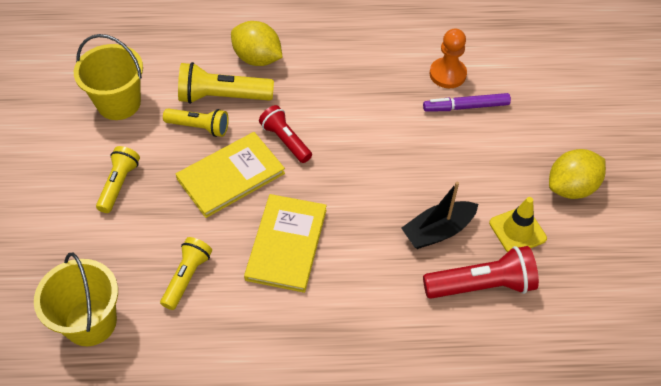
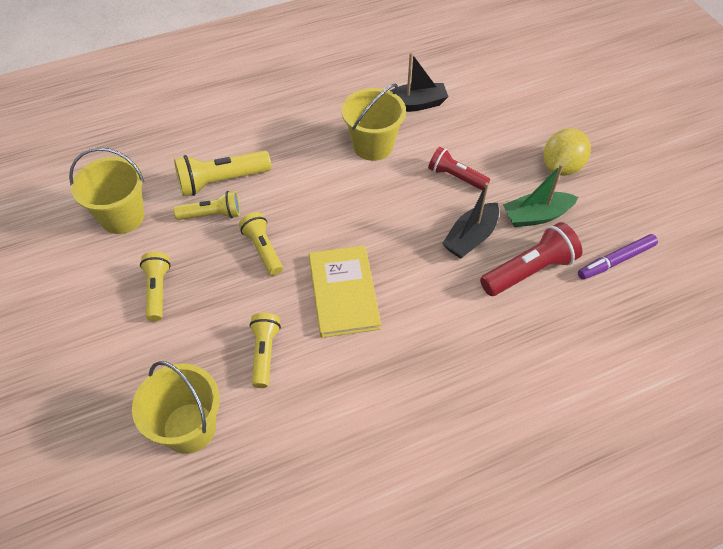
camera: 20 degrees left, 0 degrees up
(231, 176) = (263, 249): yellow book -> yellow flashlight
(257, 58) = (238, 138): yellow lemon -> none
(285, 140) = (299, 202): red flashlight -> red flashlight (455, 177)
(384, 105) = (373, 145): none -> yellow bucket
(447, 74) = (415, 104): orange pawn -> black boat
(466, 107) = (443, 127): purple marker -> purple marker (616, 261)
(517, 230) = (536, 216): yellow traffic cone -> green boat

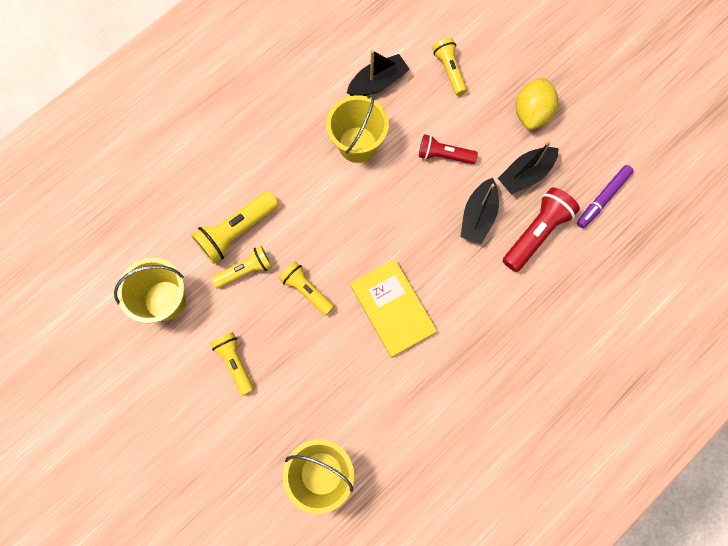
camera: 20 degrees left, 20 degrees up
(264, 353) = (352, 388): yellow flashlight -> yellow flashlight (449, 70)
(536, 216) = (525, 174): green boat -> black boat

